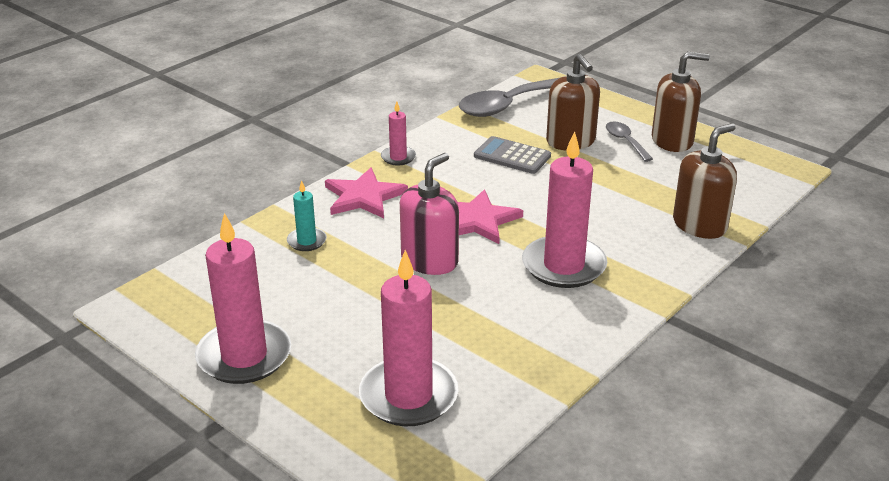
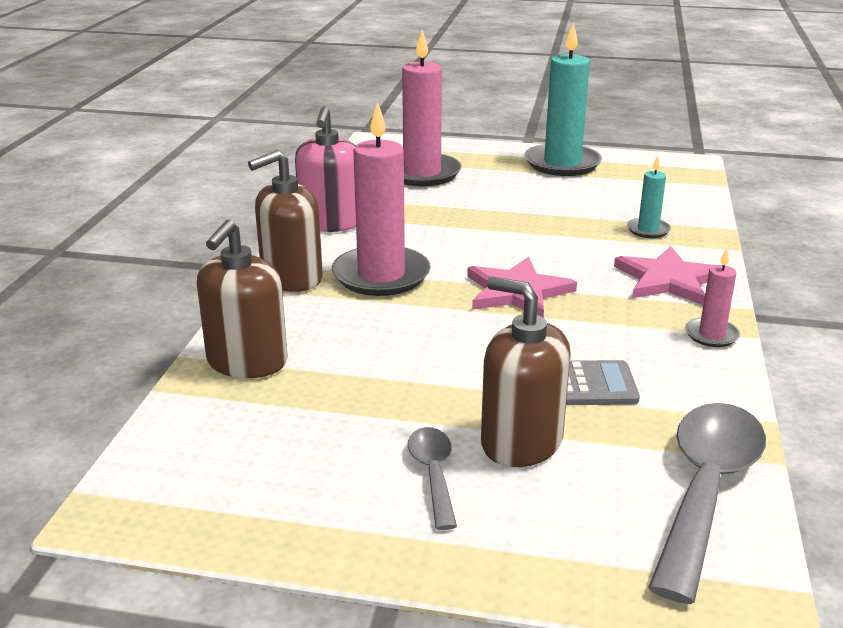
camera: 150 degrees right, 5 degrees down
(244, 356) = (562, 163): pink candle -> turquoise candle
(429, 261) = (515, 245): pink soap dispenser -> pink soap dispenser (331, 223)
(625, 142) = (433, 474): grey spoon -> grey spoon turned 135 degrees counterclockwise
(672, 141) = (354, 506): brown soap dispenser -> brown soap dispenser (291, 278)

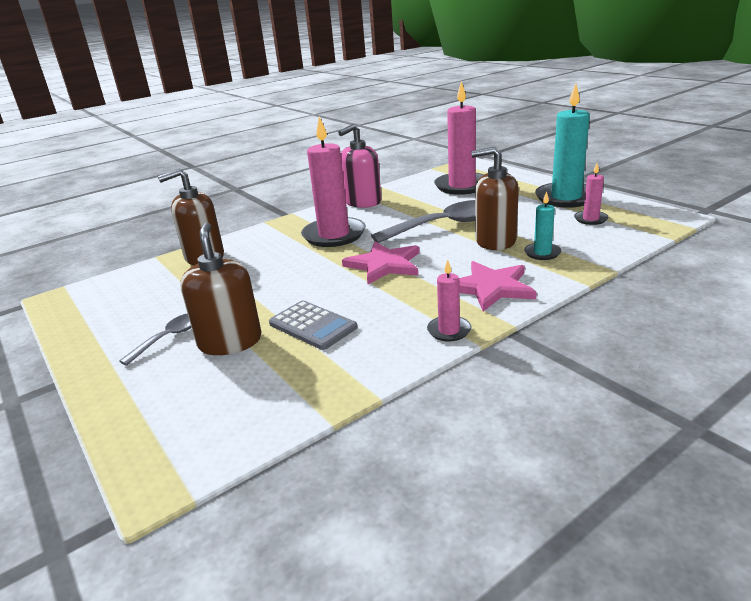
camera: 45 degrees right, 0 degrees up
(291, 278) = (293, 224): brown soap dispenser -> brown soap dispenser (495, 241)
(627, 182) = (590, 219): none -> pink candle
(706, 490) = (260, 413): grey spoon -> grey spoon (445, 225)

